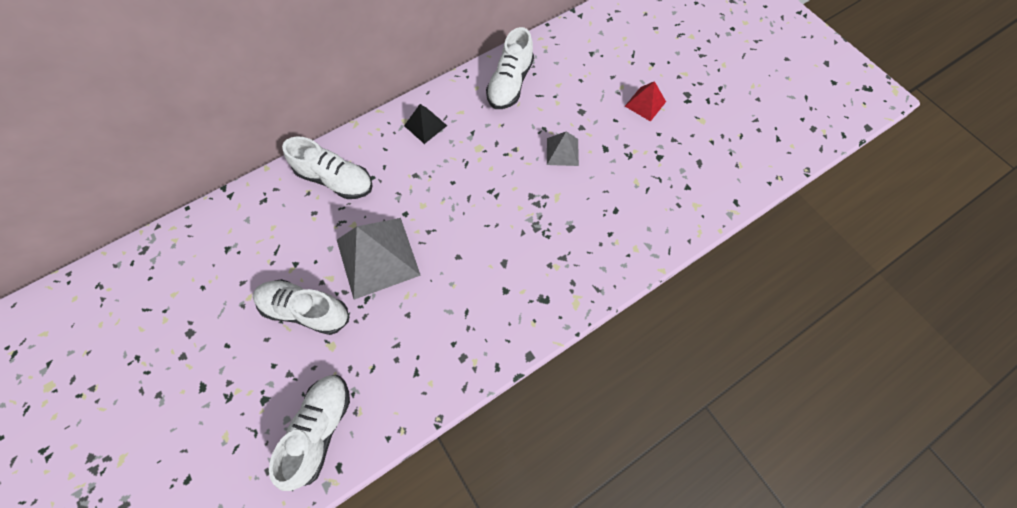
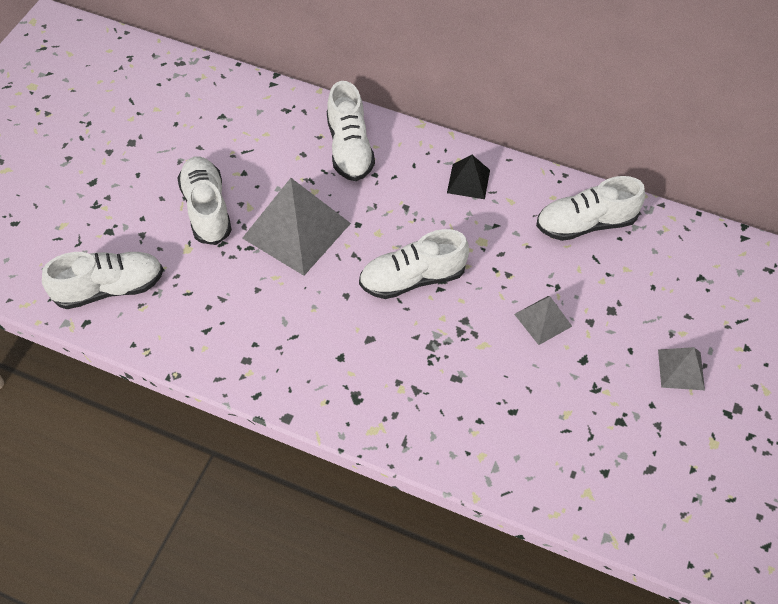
camera: 55 degrees right, 10 degrees down
(476, 207) = (412, 278): none -> white shoe
(645, 104) = (681, 369): red pyramid -> grey pyramid

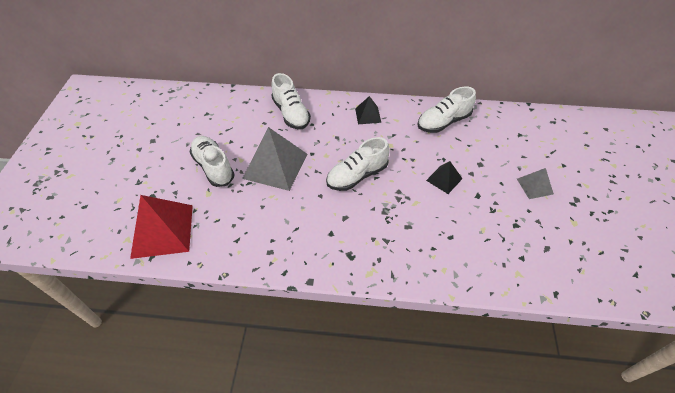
camera: 15 degrees left, 5 degrees down
(110, 288) = (162, 231): white shoe -> red pyramid
(543, 320) = (444, 179): grey pyramid -> black pyramid

